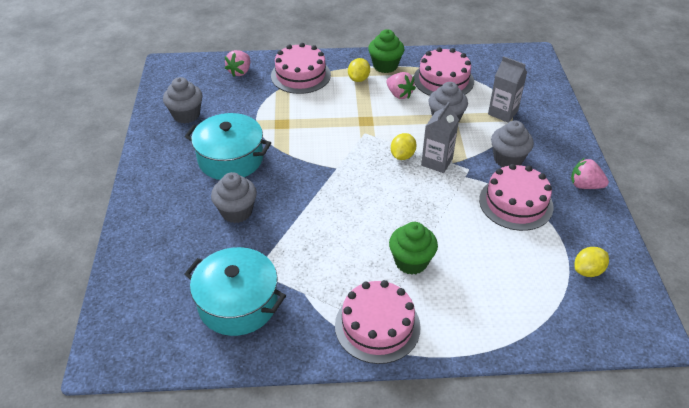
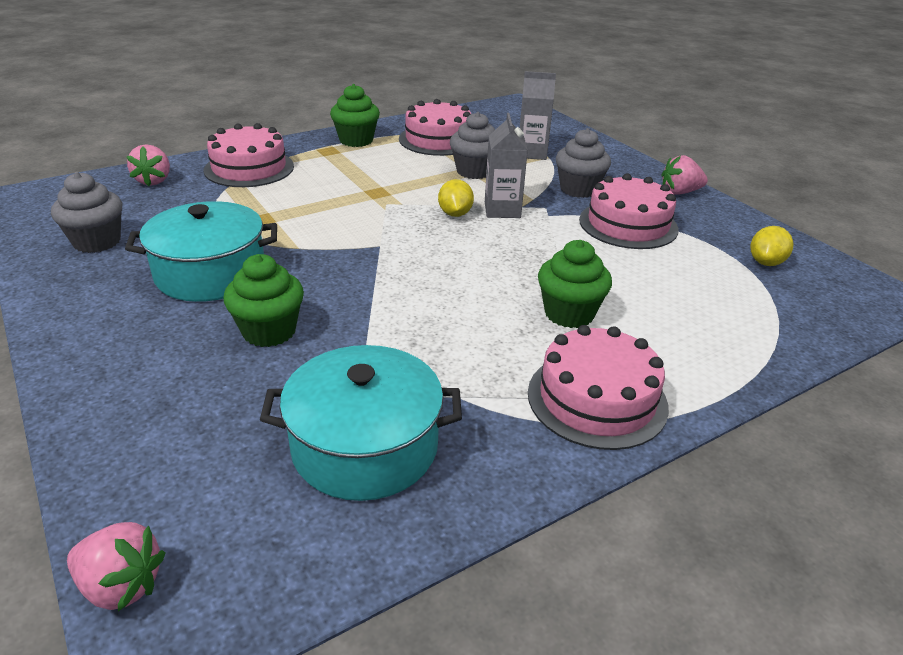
camera: 30 degrees left, 10 degrees down
(236, 212) = (269, 331): grey cupcake -> green cupcake
(358, 79) = (332, 157): yellow lemon -> none
(399, 94) = (397, 161): pink strawberry -> pink strawberry (121, 585)

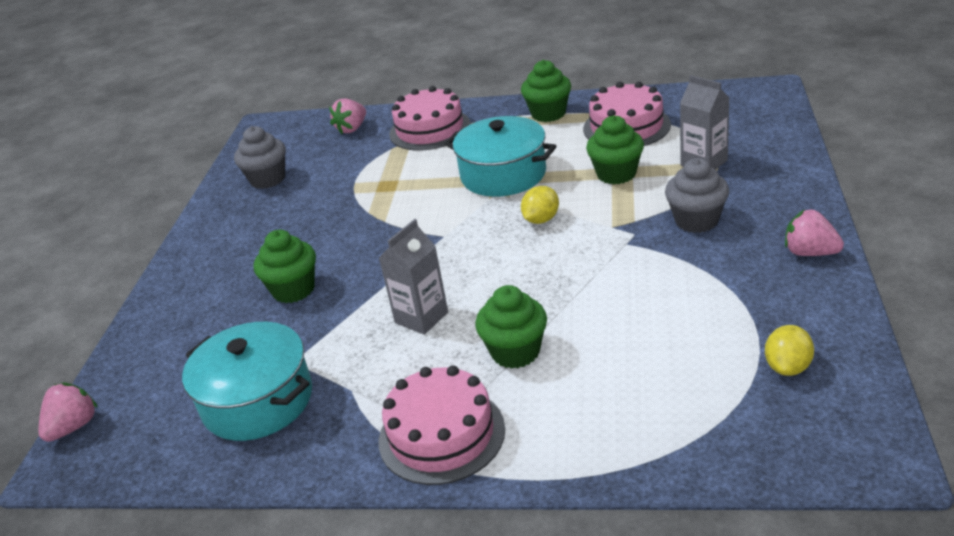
camera: 45 degrees right, 0 degrees up
(121, 585) = (73, 427): pink strawberry -> pink strawberry turned 120 degrees counterclockwise
(211, 273) = (307, 228): turquoise pot -> turquoise pot (503, 174)
(474, 171) = (616, 174): grey cupcake -> green cupcake
(502, 210) = (589, 226): grey carton -> grey carton (421, 317)
(628, 224) = (694, 276): pink cake -> none
(766, 262) = (787, 367): yellow lemon -> yellow lemon turned 45 degrees counterclockwise

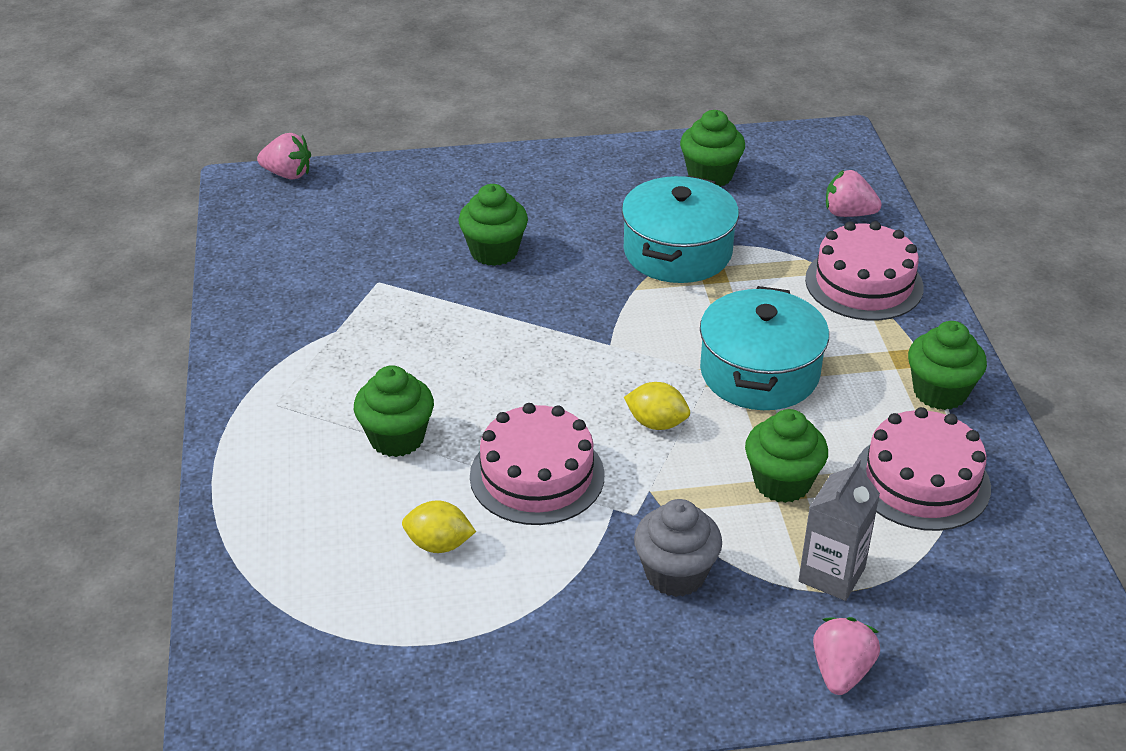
camera: 70 degrees right, 5 degrees up
(258, 401) = (320, 273): turquoise pot -> turquoise pot (677, 252)
(268, 179) = (710, 175): grey cupcake -> green cupcake
(421, 317) = (452, 356): grey carton -> none
(441, 434) = (272, 405): pink cake -> pink cake (537, 475)
(787, 367) = (376, 671): yellow lemon -> yellow lemon (439, 544)
(810, 252) = (613, 696): pink strawberry -> pink strawberry (841, 672)

